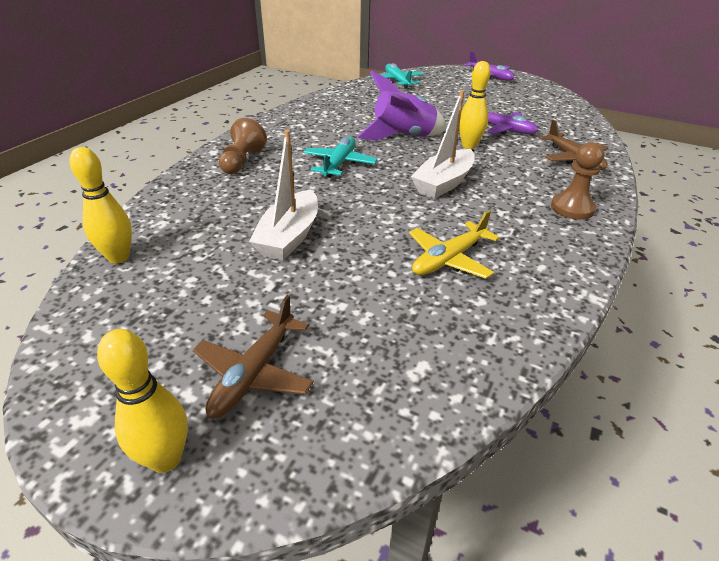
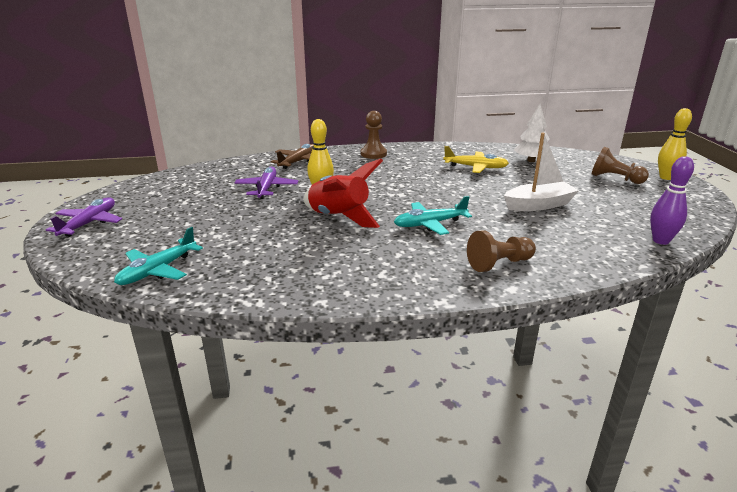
camera: 125 degrees left, 10 degrees down
(118, 257) = (661, 241): yellow bowling pin -> purple bowling pin
(254, 372) = (615, 178): brown plane -> brown pawn
(403, 137) = (339, 217): purple rocket -> red rocket
(426, 333) = (531, 160): none -> white tree
(443, 183) = (398, 185): white boat -> none

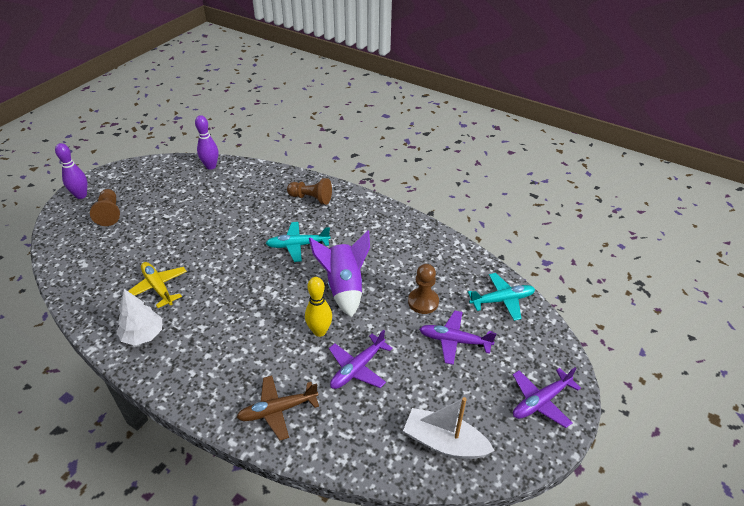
camera: 140 degrees left, 15 degrees up
(194, 226) = (454, 341): none -> purple plane
(339, 217) = (344, 287): red rocket -> purple rocket
(373, 154) = (192, 374): brown pawn -> brown pawn (423, 302)
(430, 224) = (298, 245): turquoise plane -> turquoise plane turned 150 degrees clockwise
(531, 160) = (103, 268): white tree -> white tree (143, 335)
(539, 205) = (208, 221): white boat -> white boat (444, 442)
(666, 177) = (81, 195): yellow bowling pin -> purple bowling pin

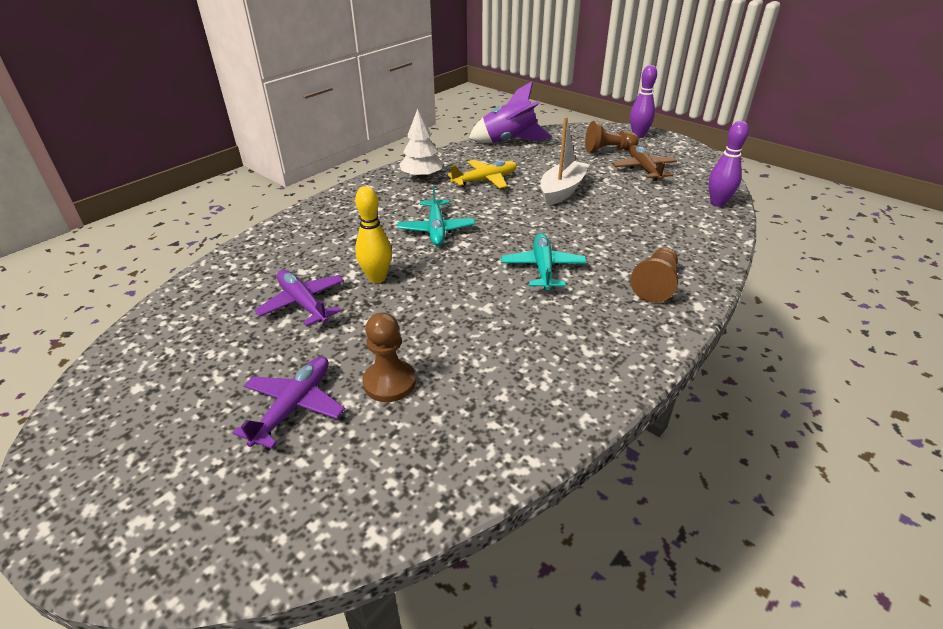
camera: 100 degrees right, 5 degrees down
(278, 410) = (284, 246): brown plane -> brown plane (644, 169)
(344, 287) = (447, 303): purple rocket -> purple rocket (509, 141)
(444, 442) = (146, 364): white boat -> white boat (562, 190)
(502, 300) = (350, 499): turquoise plane -> turquoise plane (436, 229)
(541, 401) = (114, 495): purple plane -> none

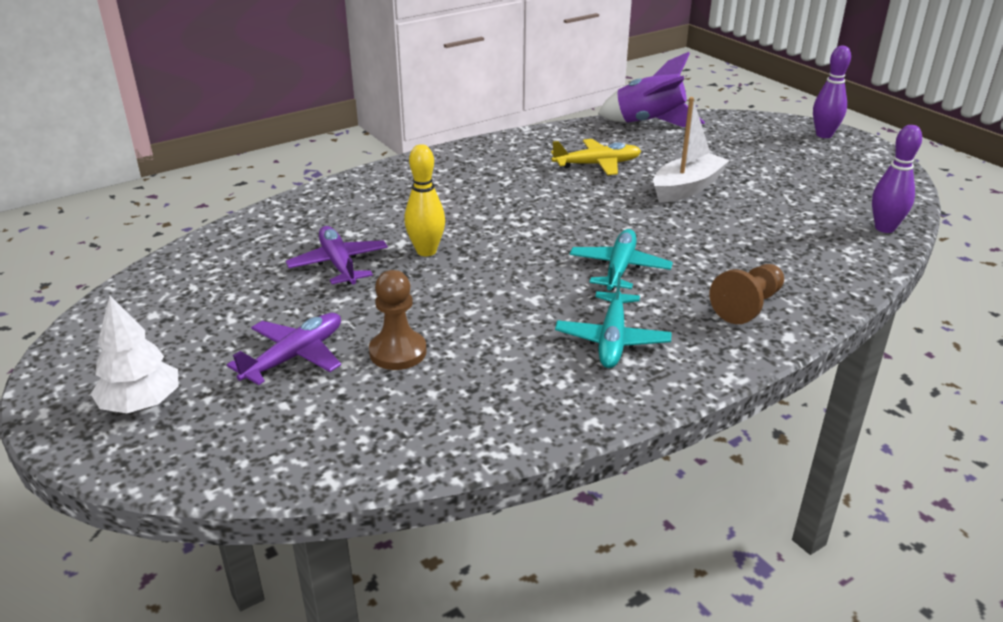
camera: 15 degrees right, 5 degrees down
(422, 176) = (523, 151): white tree -> white tree (141, 404)
(436, 229) = (514, 210): turquoise plane -> turquoise plane (612, 339)
(608, 150) = (772, 148): brown pawn -> none
(644, 169) = (808, 176): brown plane -> none

